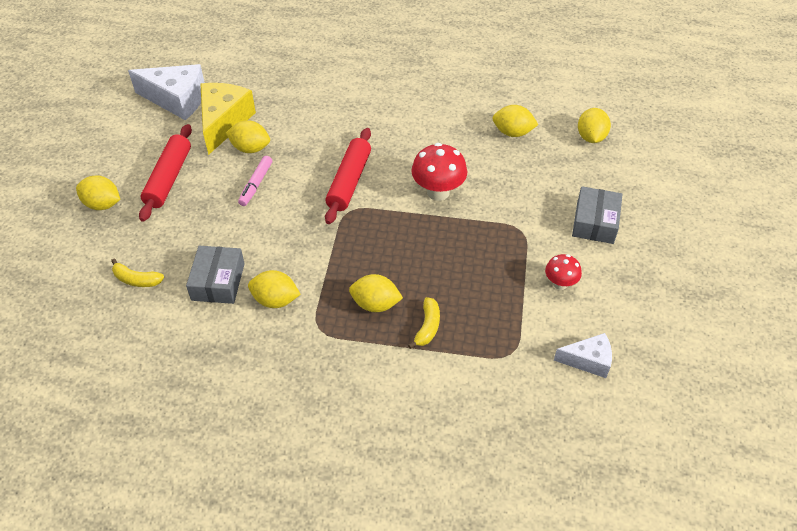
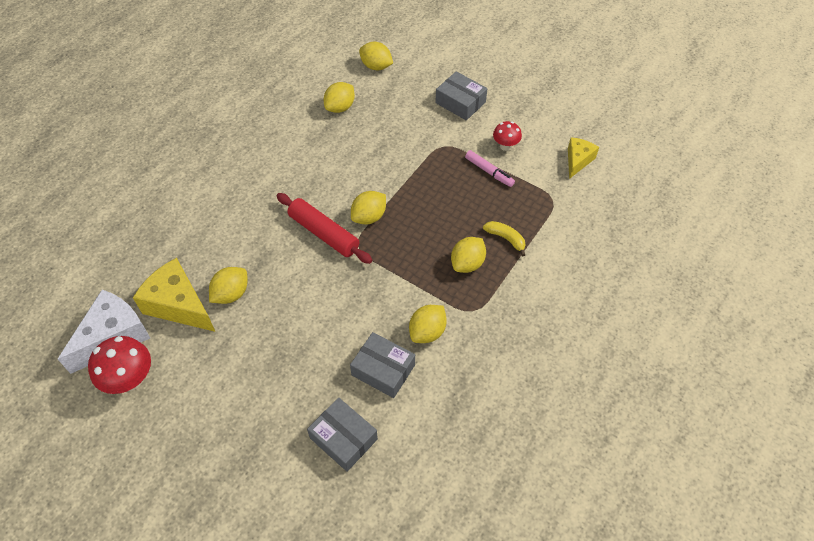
camera: 65 degrees left, 5 degrees up
(102, 204) = (223, 446): yellow lemon -> yellow lemon (369, 217)
(136, 279) = (343, 438): yellow banana -> grey box
(169, 178) = (225, 375): red rolling pin -> none
(256, 184) = (282, 304): pink marker -> pink marker (489, 172)
(438, 192) = (374, 179): red mushroom -> red mushroom (130, 380)
(588, 361) = (578, 161): white cheese -> yellow cheese

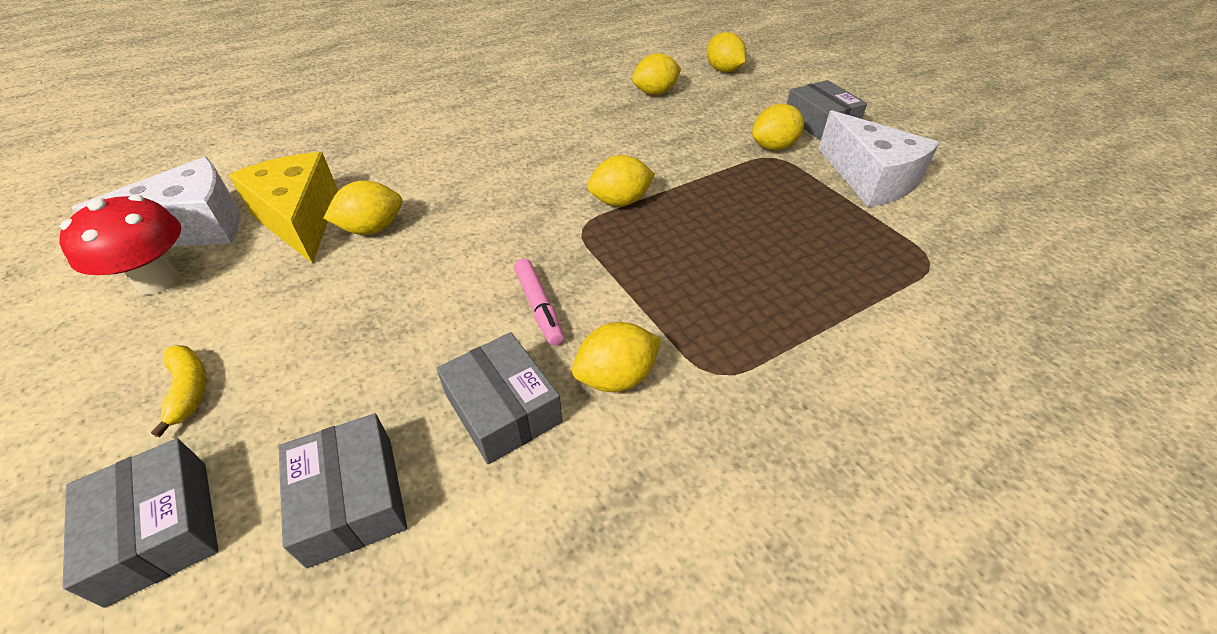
camera: 25 degrees right, 10 degrees down
(268, 488) = (159, 530): none -> grey box
(323, 233) = (545, 201): red rolling pin -> none
(467, 263) = (740, 302): yellow lemon -> yellow lemon (773, 147)
(489, 172) = (831, 200): pink marker -> pink marker (539, 307)
(505, 146) = (870, 179): red mushroom -> white cheese
(506, 239) = (824, 289): yellow banana -> yellow banana (189, 390)
(578, 161) = (992, 225): yellow cheese -> none

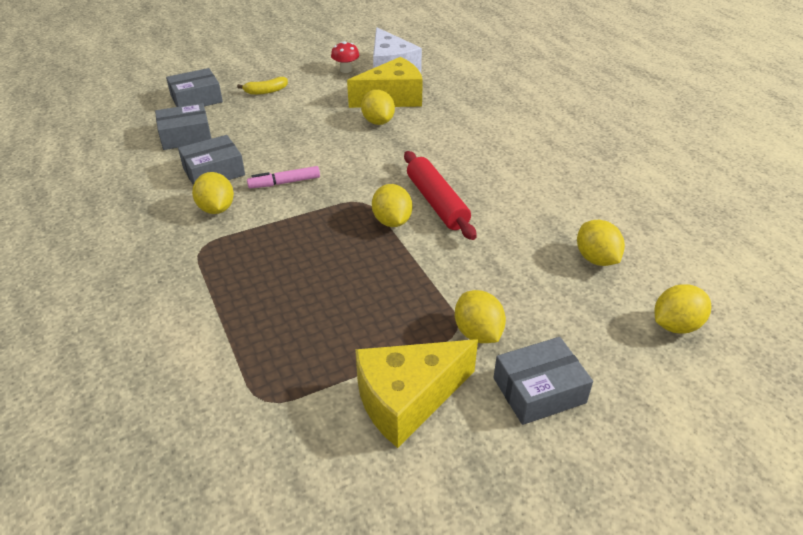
camera: 95 degrees right, 5 degrees down
(157, 281) = (346, 70): red mushroom -> red mushroom, size x0.60
(579, 172) = (437, 202): none -> red rolling pin
(870, 179) = (407, 399): white cheese -> yellow cheese

